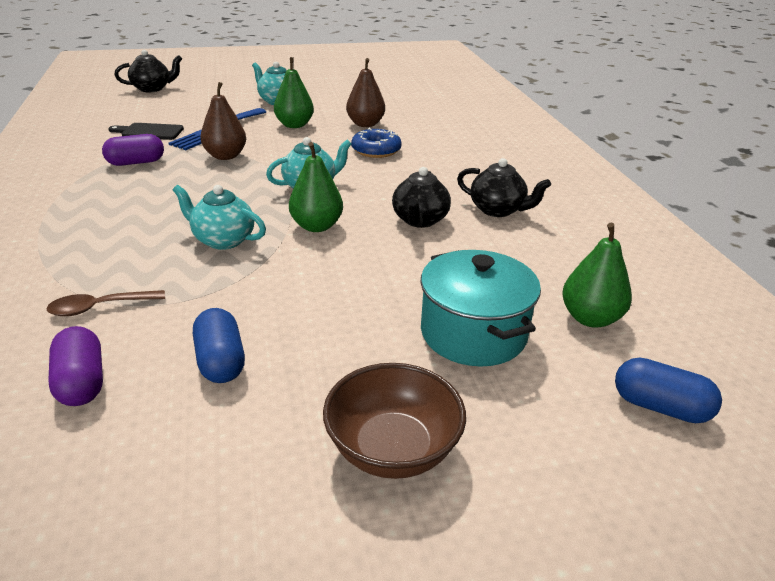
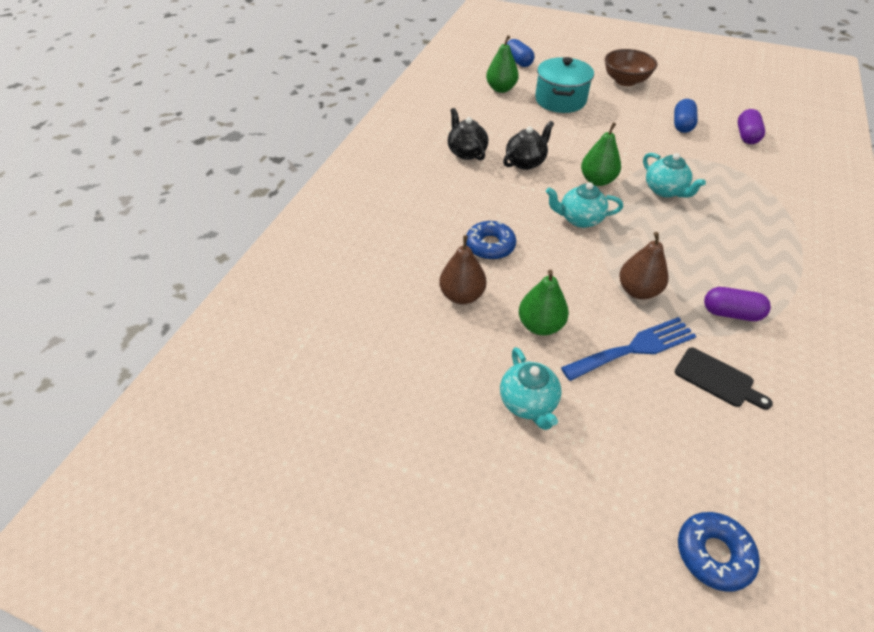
camera: 145 degrees left, 15 degrees up
(99, 308) = (744, 168): brown spoon -> none
(152, 89) = (713, 554): black teapot -> blue donut

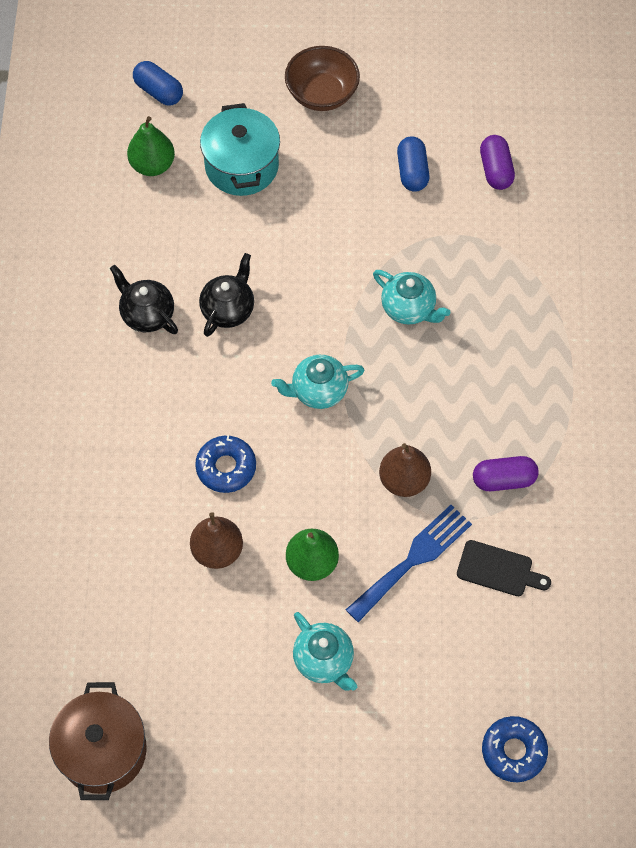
camera: 20 degrees left, 15 degrees up
(296, 413) = (103, 750): none -> brown pot
(597, 180) = (325, 316): green pear -> none

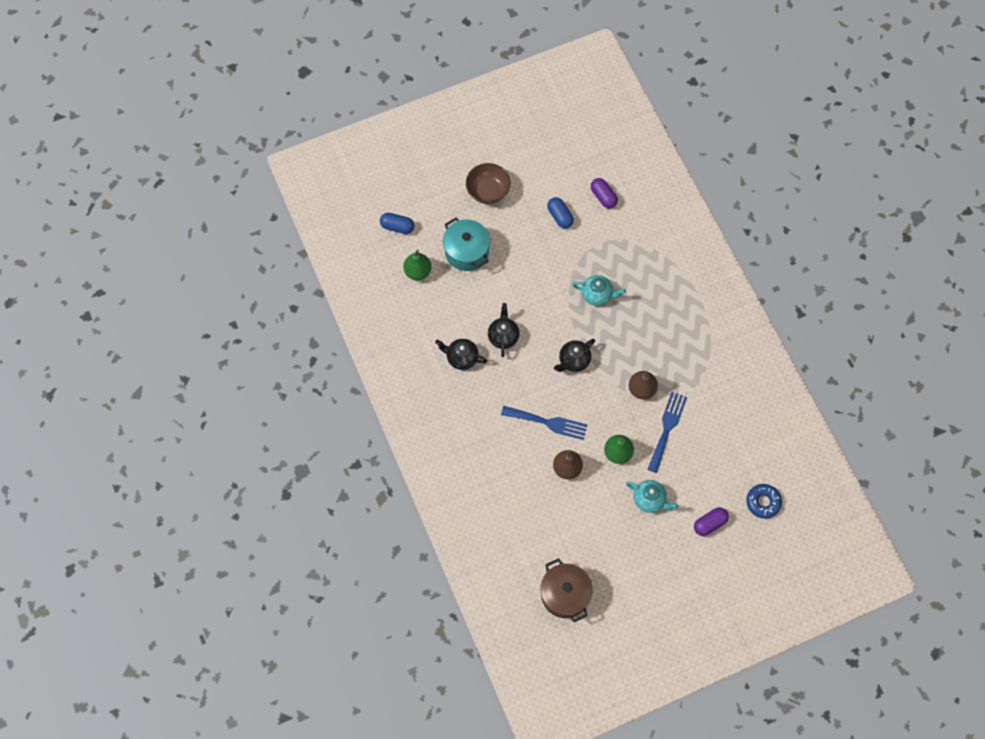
camera: 25 degrees left, 5 degrees up
(226, 467) = (548, 422): blue donut -> blue fork
(318, 391) = (573, 360): turquoise teapot -> black teapot
(498, 569) = (711, 414): black cutting board -> none
(503, 480) = (691, 366): purple capsule -> purple capsule (709, 523)

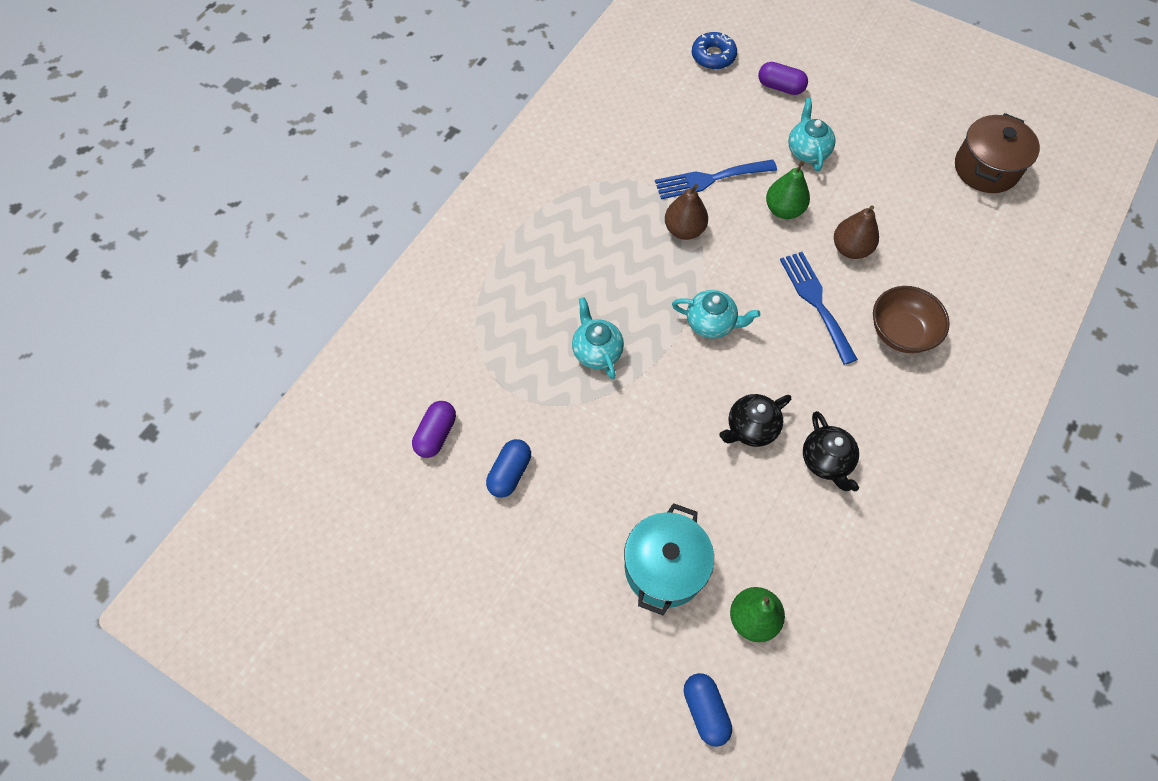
camera: 125 degrees left, 5 degrees down
(488, 191) = (539, 608): brown bowl -> brown bowl (900, 332)
(573, 360) = (711, 323): black teapot -> turquoise teapot

